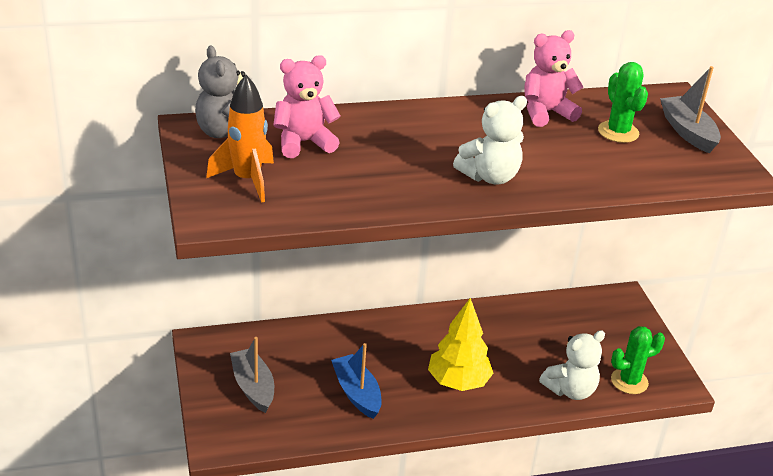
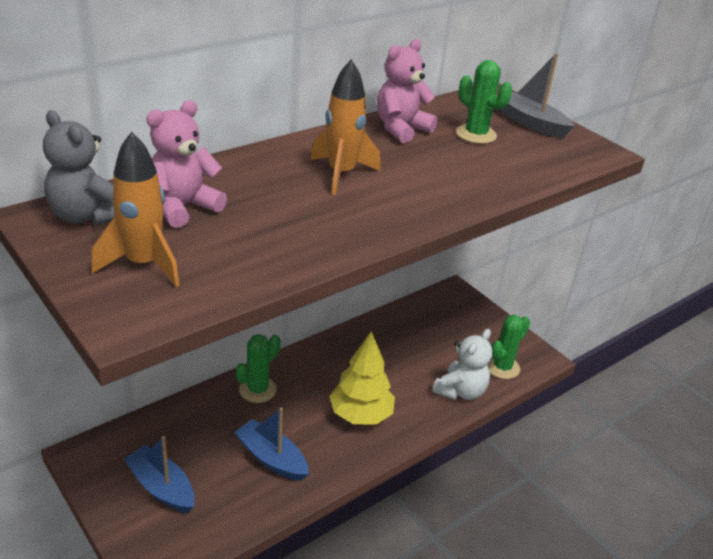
camera: 25 degrees left, 0 degrees up
(253, 387) = (161, 487): grey boat -> blue boat
(374, 333) = (257, 390): none -> green cactus
(457, 143) = (341, 174): none -> orange rocket
(490, 176) = (396, 201): white teddy bear -> none

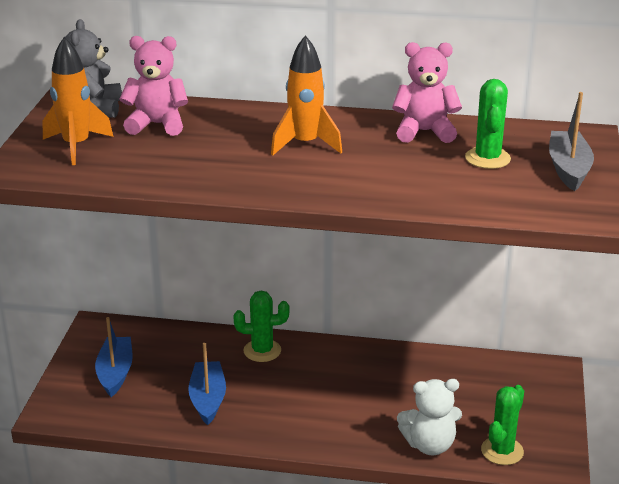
camera: 50 degrees right, 5 degrees down
(360, 415) = (315, 411): yellow tree -> none
(502, 367) = (502, 451): green cactus -> green cactus turned 60 degrees counterclockwise

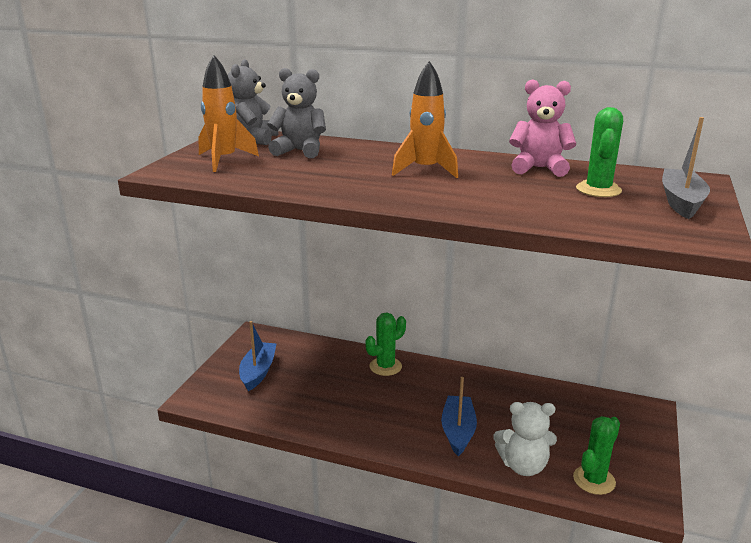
camera: 10 degrees right, 5 degrees down
(157, 124) = (300, 151): pink teddy bear -> grey teddy bear
(208, 399) = (329, 402): blue boat -> blue boat (458, 431)
(262, 351) = (385, 366): green cactus -> green cactus turned 45 degrees counterclockwise

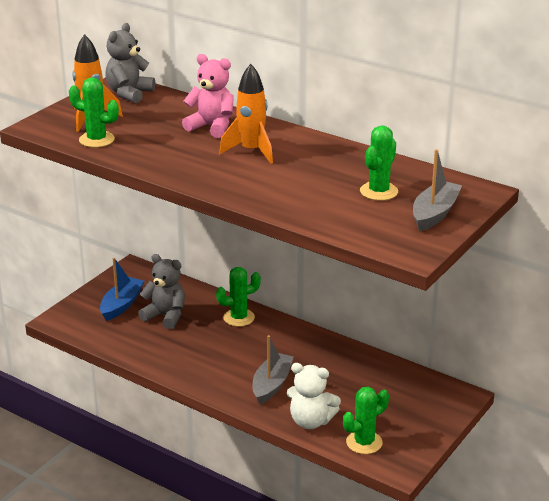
camera: 15 degrees right, 5 degrees up
(242, 176) = (96, 140): none -> green cactus
(300, 151) = (161, 114): grey teddy bear -> grey teddy bear (165, 316)
(458, 431) = (271, 384): blue boat -> grey boat
(539, 168) = (352, 161): pink teddy bear -> pink teddy bear (211, 127)

